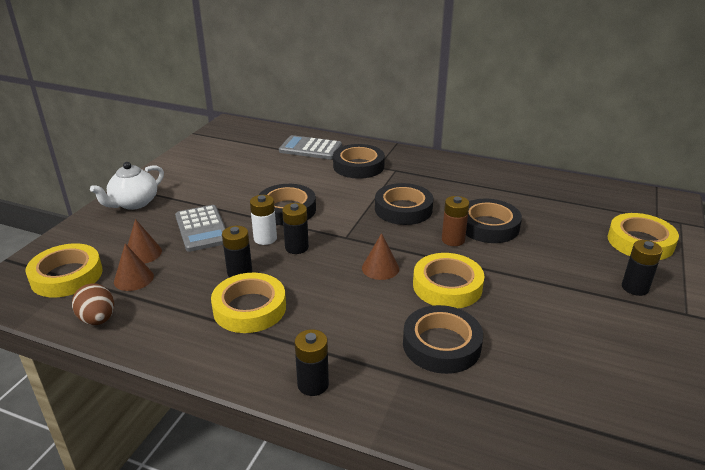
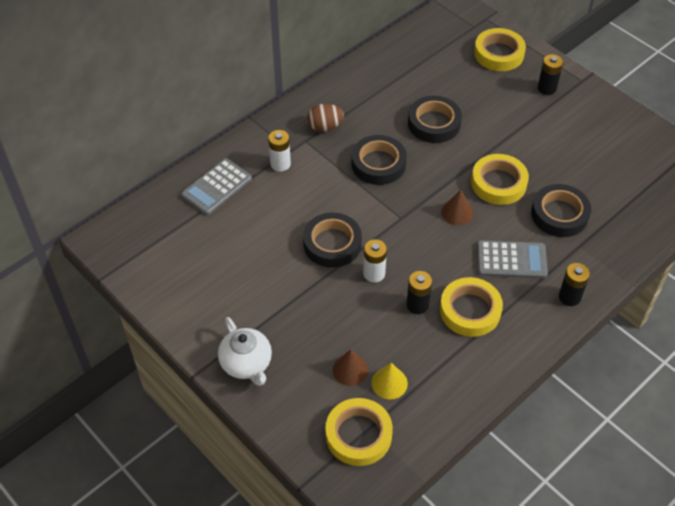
camera: 65 degrees left, 20 degrees up
(98, 319) = (438, 416): brown egg -> brown egg (325, 127)
(133, 278) = (389, 383): brown cone -> yellow cone
(202, 229) = (331, 316): grey calculator -> grey calculator (511, 260)
(296, 247) = (400, 256): black battery -> none
(358, 166) = (280, 164): black tape -> white battery
(453, 240) = (441, 153): brown battery -> none

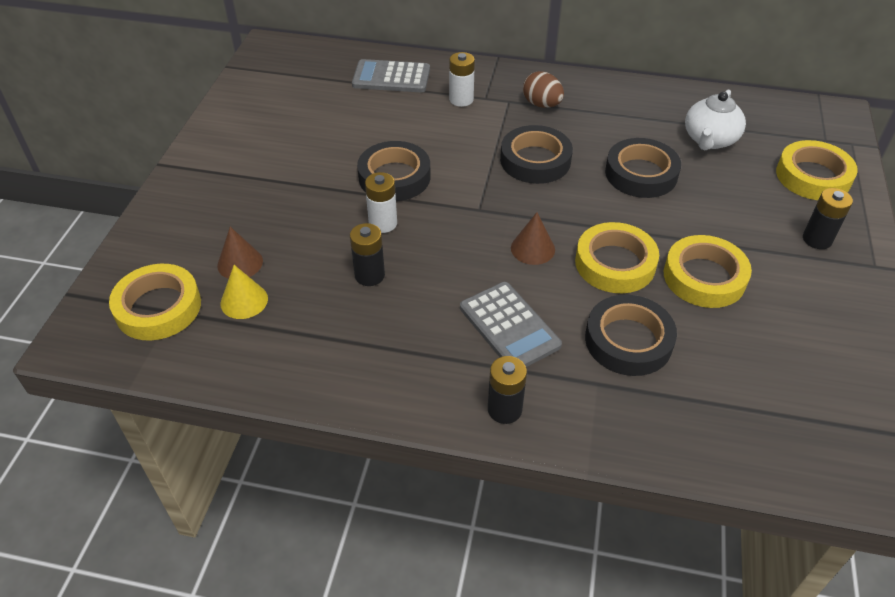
camera: 55 degrees right, 5 degrees down
(246, 363) = (195, 189): white teapot -> white teapot (709, 140)
(470, 310) = (399, 323): yellow tape -> yellow tape (704, 277)

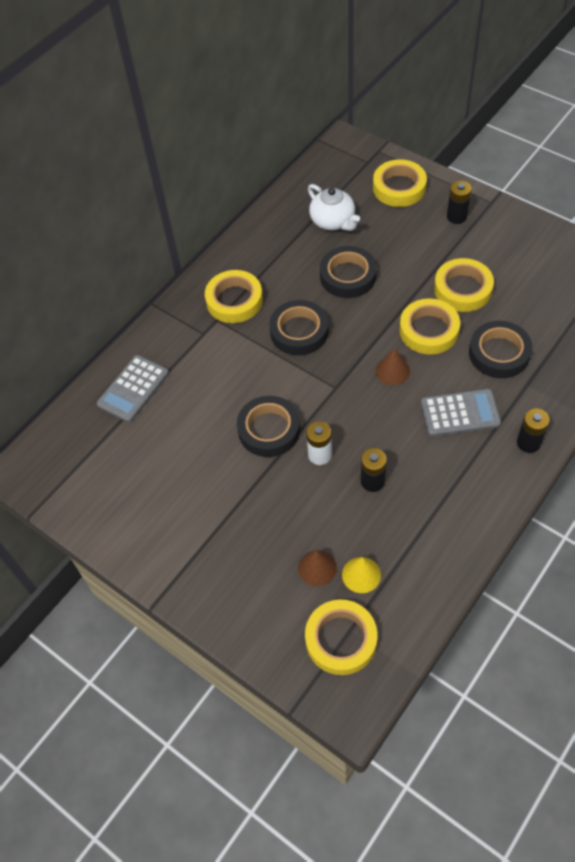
camera: 60 degrees left, 10 degrees up
(461, 99) = (195, 350): white battery -> none
(542, 104) = (234, 300): brown egg -> yellow tape

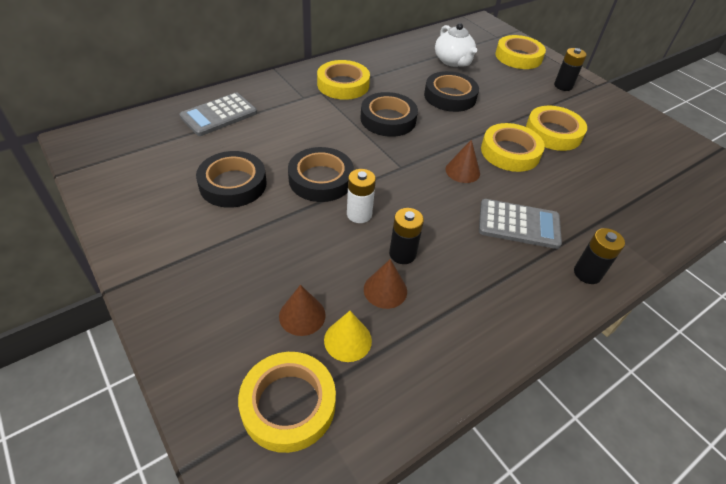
camera: 10 degrees right, 10 degrees down
(372, 521) = (385, 290): none -> brown cone
(499, 353) = (575, 189): black tape -> black tape (233, 184)

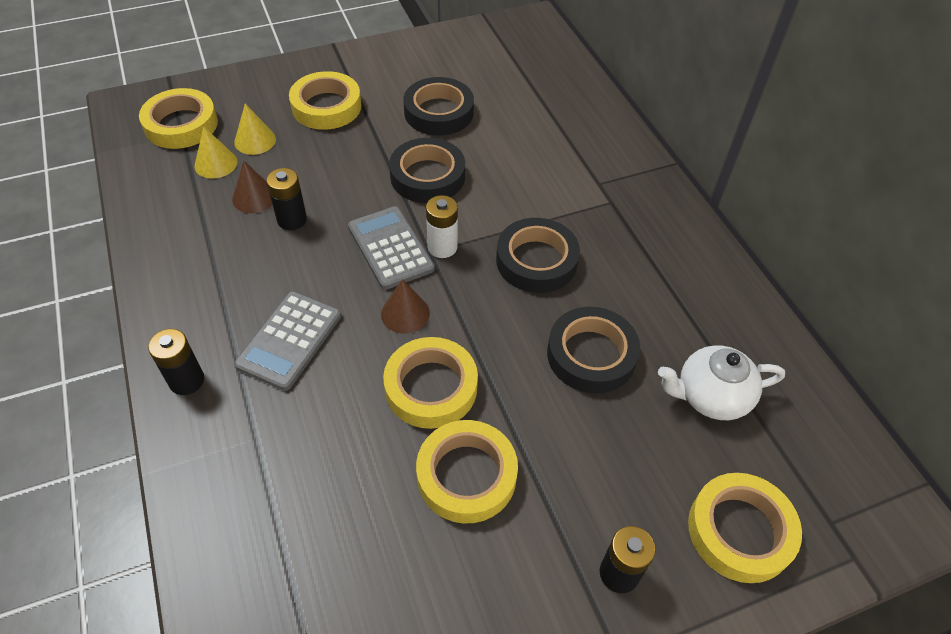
camera: 105 degrees right, 5 degrees up
(219, 115) = (565, 109): grey calculator -> grey calculator (390, 248)
(302, 315) = (255, 140): brown cone -> yellow cone
(343, 85) = (630, 228): yellow tape -> yellow tape (326, 106)
(359, 214) = (361, 197): white battery -> white battery (442, 247)

